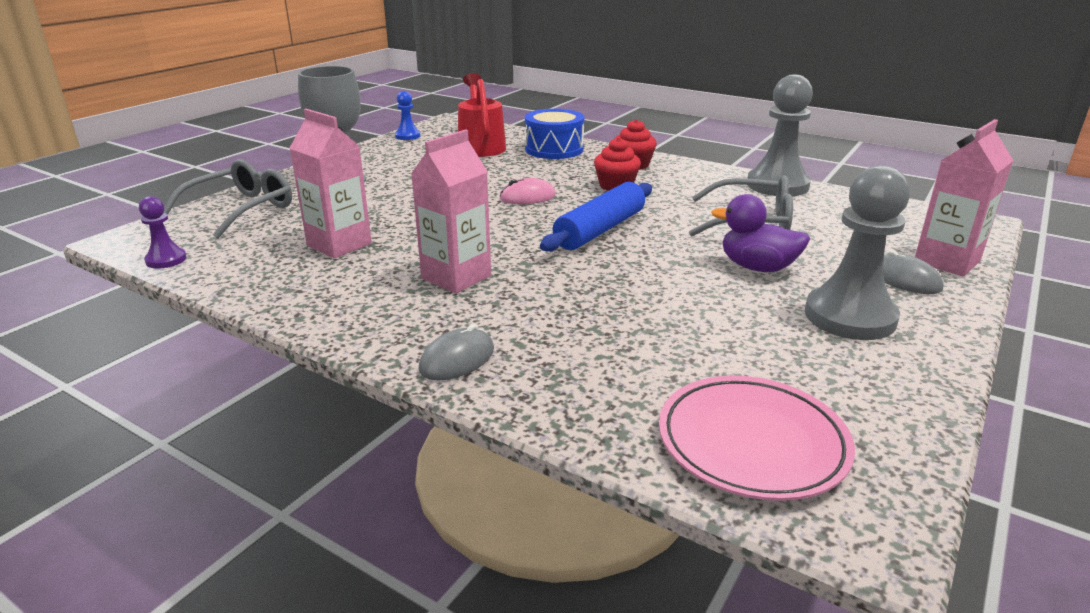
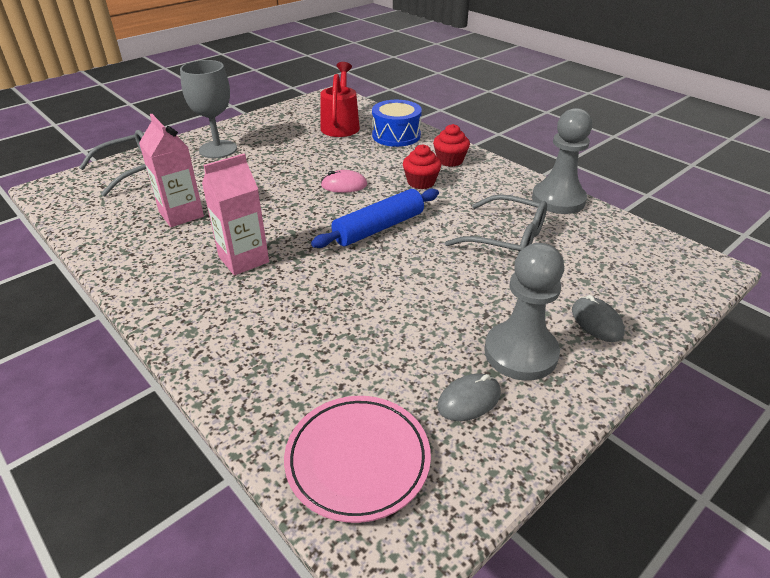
camera: 15 degrees right, 10 degrees up
(166, 260) = (63, 211): purple pawn -> none
(407, 136) = (292, 108): blue pawn -> none
(457, 359) = (199, 338): grey mouse -> grey mouse (469, 400)
(757, 267) = (479, 288): purple duck -> none
(946, 261) = (650, 308): pink carton -> none

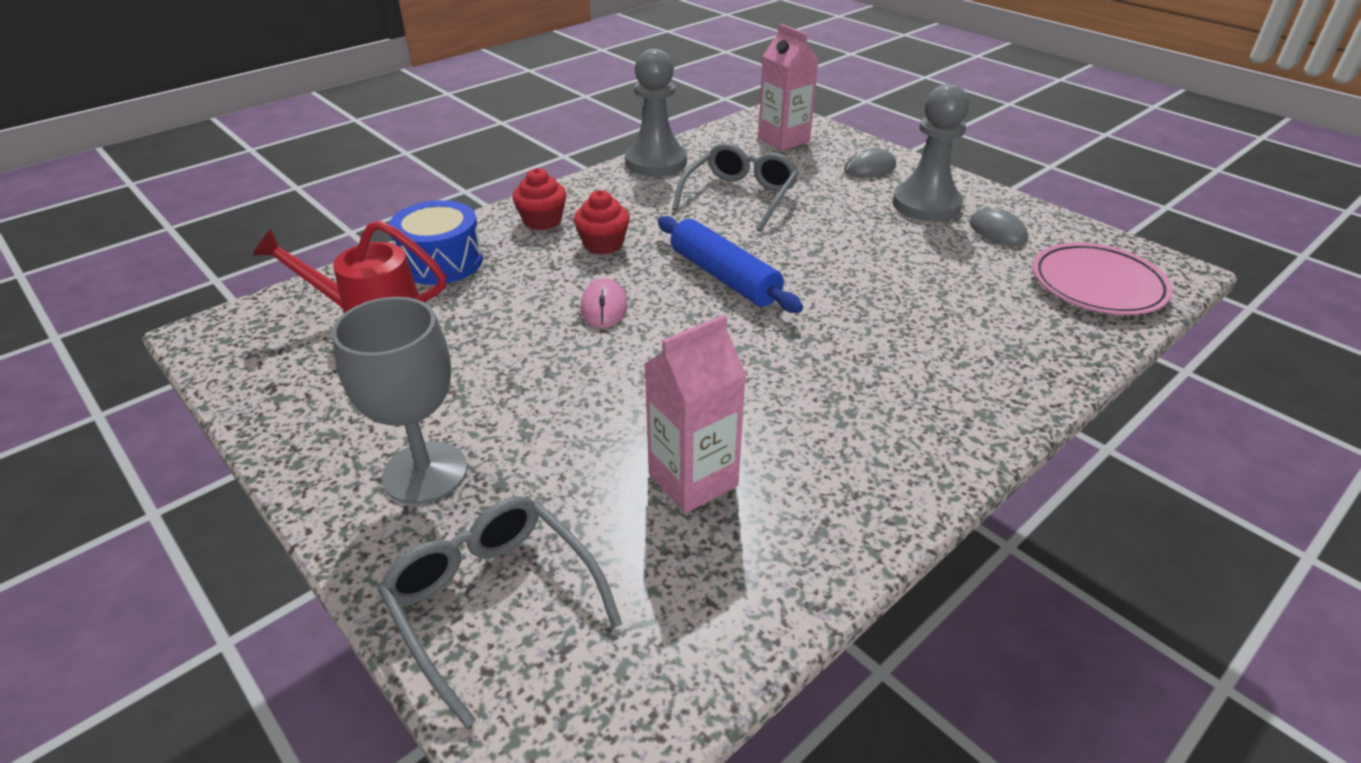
camera: 90 degrees left, 0 degrees up
(243, 259) = (817, 387): pink carton -> pink carton (783, 140)

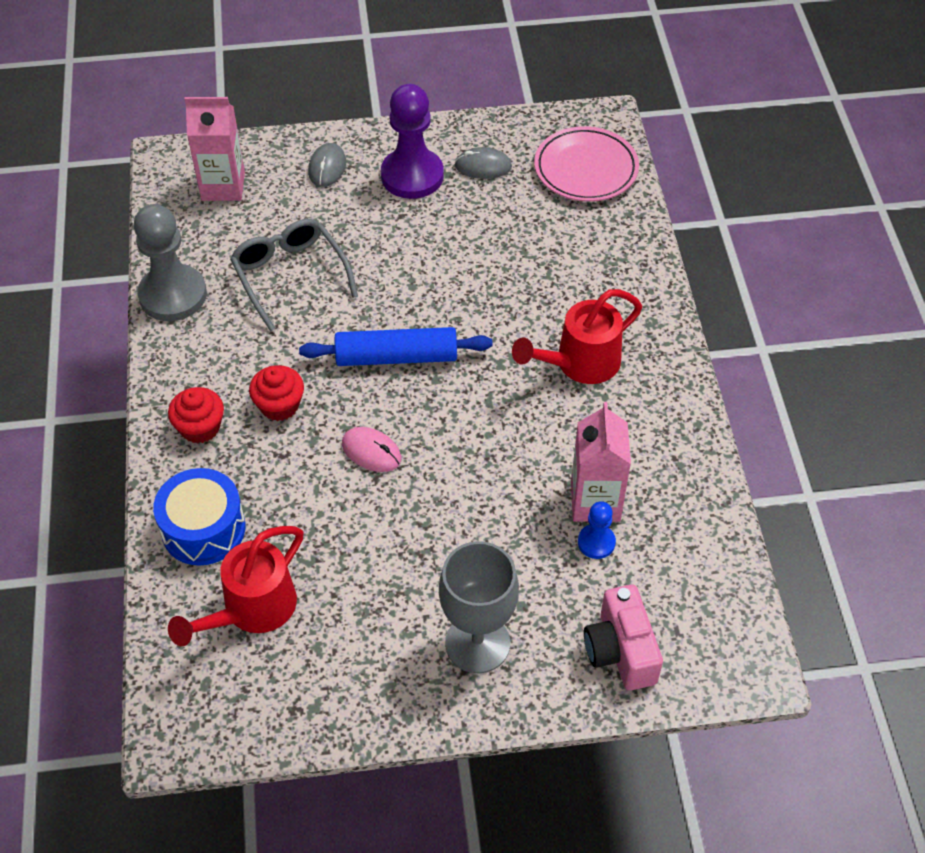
camera: 55 degrees left, 15 degrees up
(493, 603) = (620, 651): grey glasses -> pink camera
(637, 507) = (596, 542): none -> blue pawn
(860, 386) = (579, 363): none -> red watering can
(926, 205) = (412, 176): grey pawn -> purple pawn

